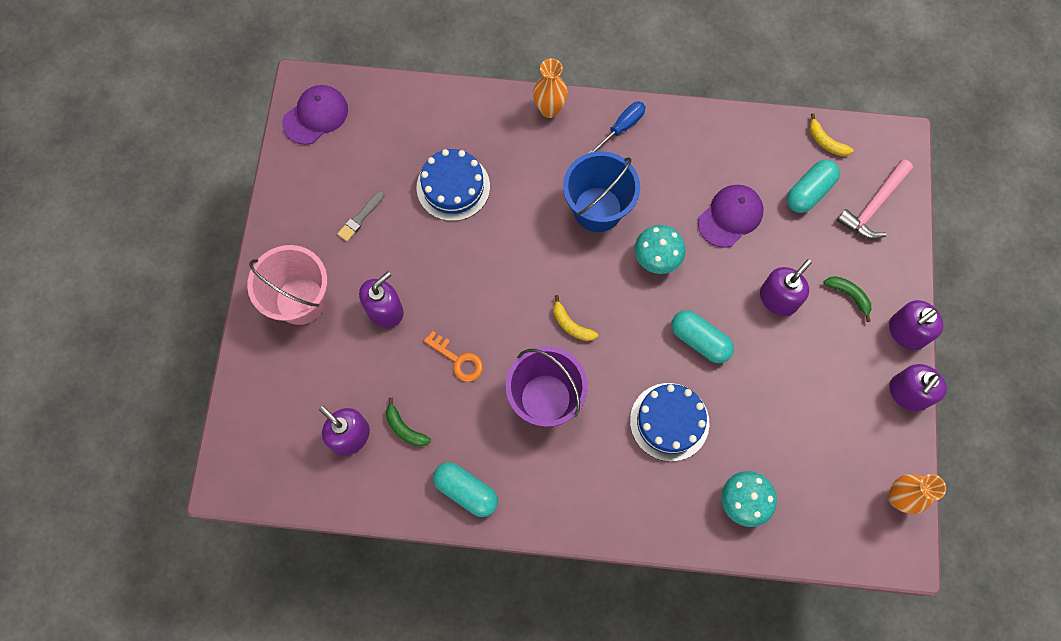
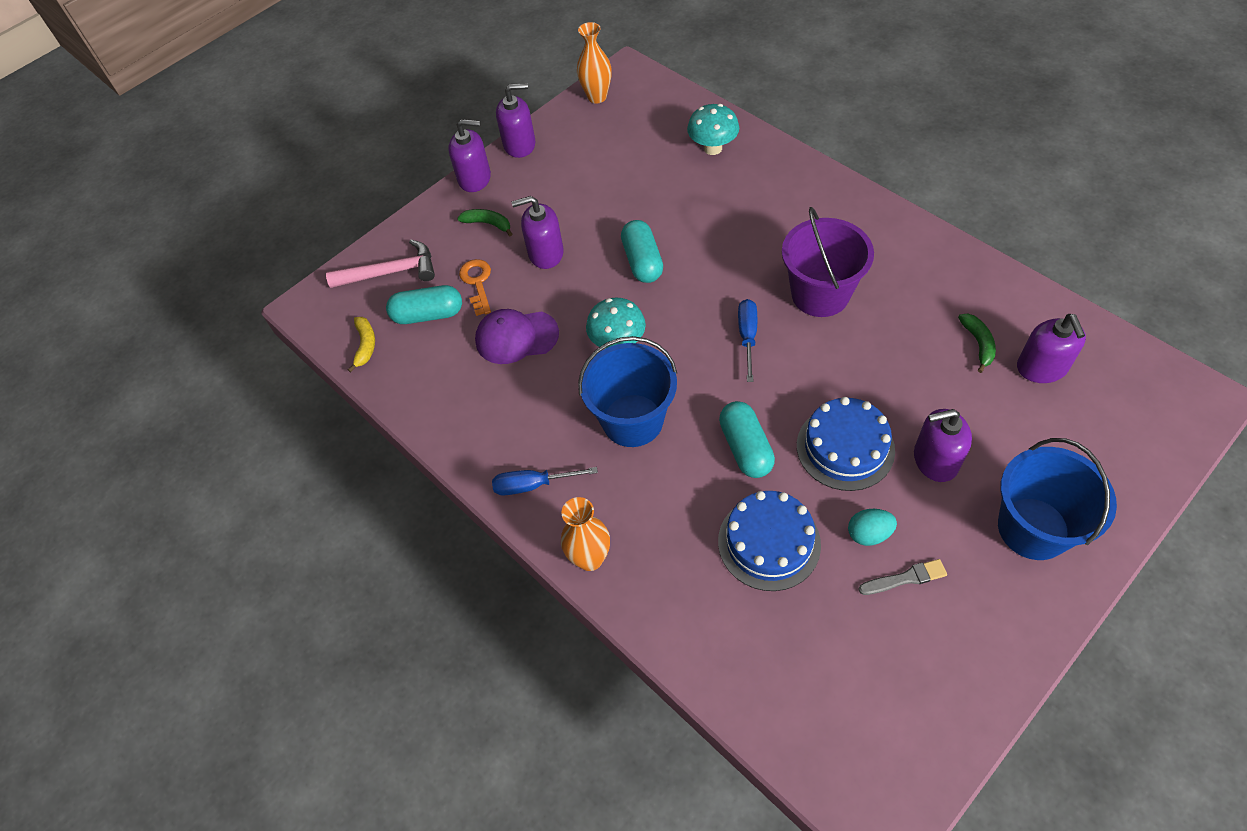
camera: 135 degrees left, 15 degrees down
(300, 300) = (1033, 528): pink bucket -> blue bucket
(315, 116) = (889, 760): purple cap -> none
(397, 231) = (869, 534): none -> turquoise egg
(458, 360) = (884, 370): orange key -> orange key (477, 283)
(466, 491) = (947, 268): turquoise capsule -> turquoise capsule (745, 448)
(571, 325) = (747, 337): yellow banana -> blue screwdriver
(669, 421) = (723, 222): blue cake -> blue cake (845, 447)
(849, 295) = (488, 224): green banana -> green banana turned 120 degrees clockwise

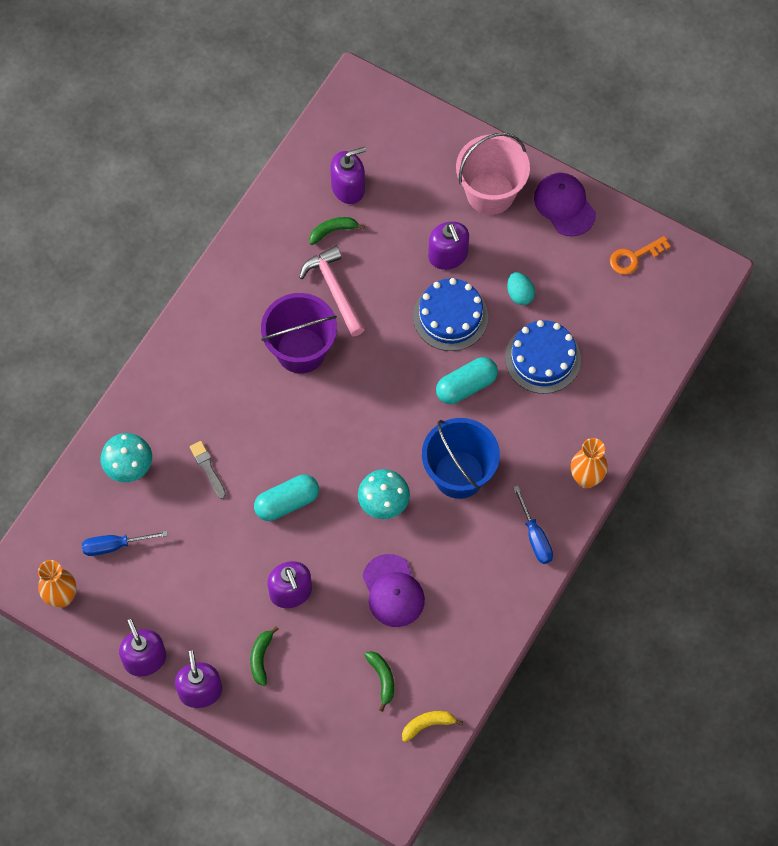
camera: 110 degrees left, 10 degrees up
(391, 272) = (337, 733): pink hammer -> pink hammer (334, 289)
(428, 314) = (382, 679): turquoise capsule -> green banana
(477, 283) = (337, 645): orange key -> orange key (634, 257)
(747, 337) = (357, 401): blue screwdriver -> blue screwdriver (114, 546)
(905, 578) = (548, 269): grey brush -> grey brush (208, 468)
(1011, 623) = (564, 205): none -> purple cap
(1033, 528) = (490, 193): blue bucket -> pink bucket

